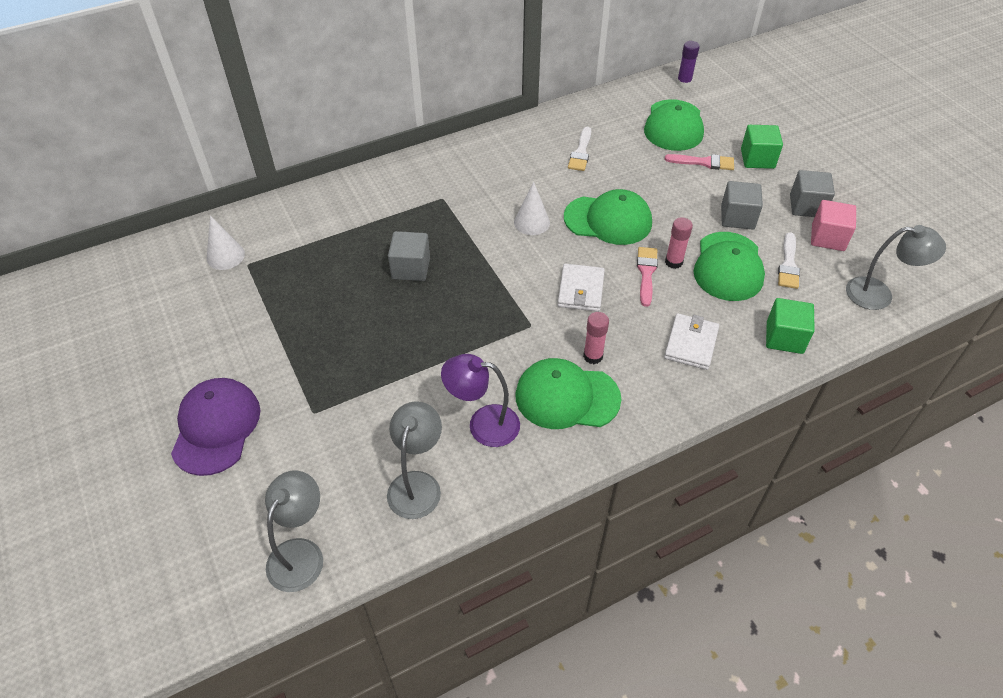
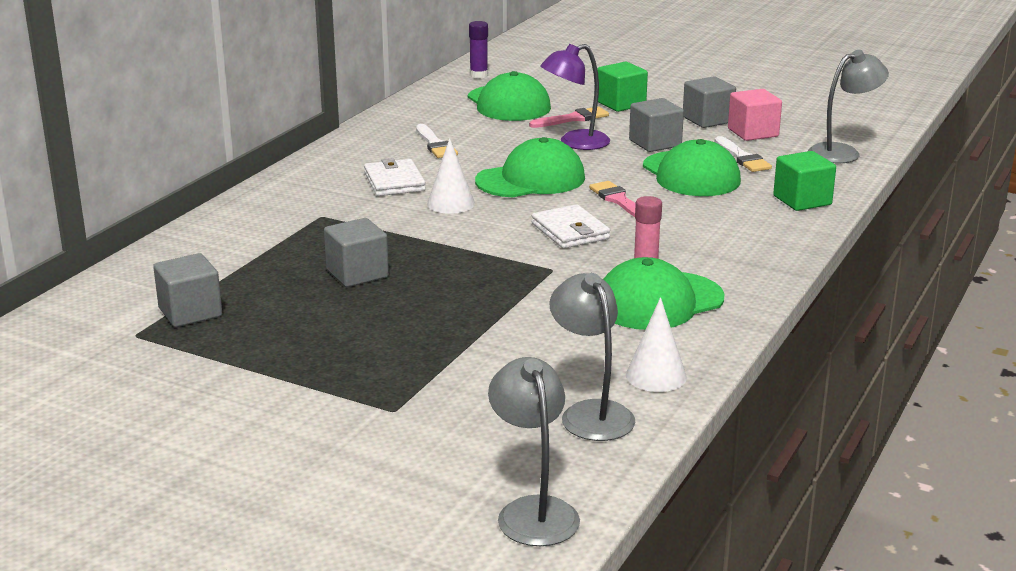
camera: 35 degrees left, 25 degrees down
(216, 427) = (284, 466): purple cap -> none
(225, 256) = (92, 338): white cone -> white cone (656, 376)
(291, 258) = (190, 312): none -> grey cube
(483, 424) = (600, 348): purple lamp -> purple lamp (575, 143)
(673, 262) = (635, 187): pink glue stick -> none
(691, 344) = (726, 230): white wallet -> white wallet (394, 182)

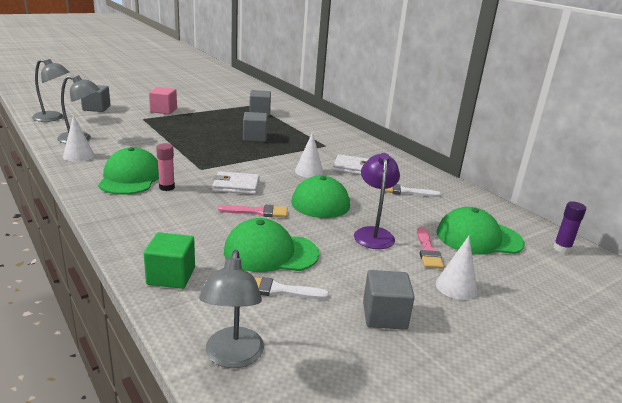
camera: 115 degrees right, 0 degrees up
(621, 104) = (456, 287): green cube -> white cone
(655, 143) = (346, 264): grey cube -> grey cube (96, 108)
(753, 133) = (331, 326): pink cube -> pink cube (163, 110)

